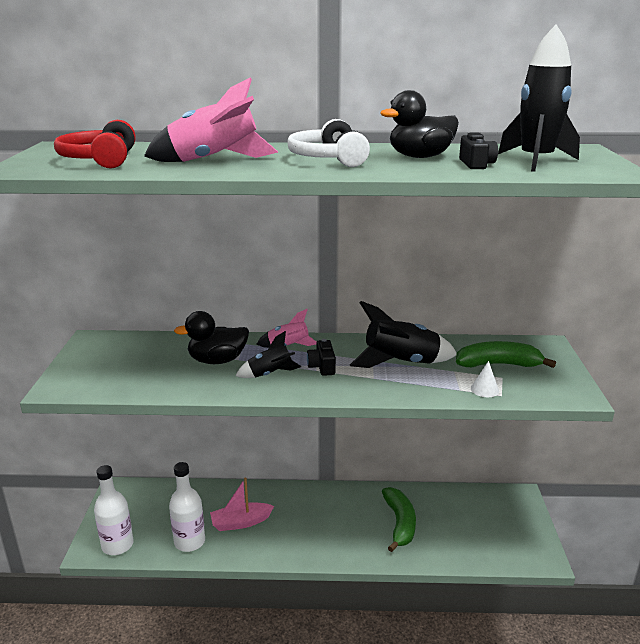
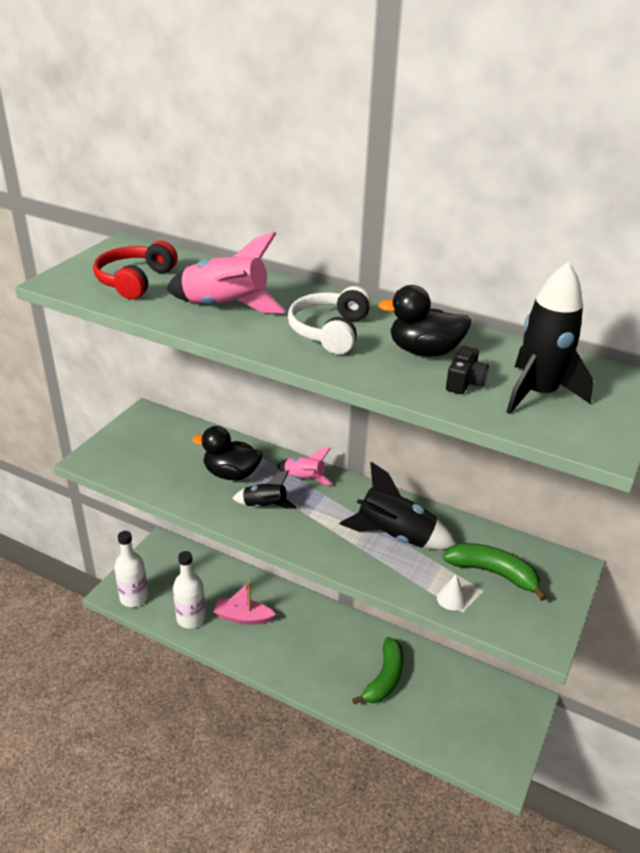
camera: 25 degrees right, 10 degrees up
(322, 366) = (317, 513): black camera -> none

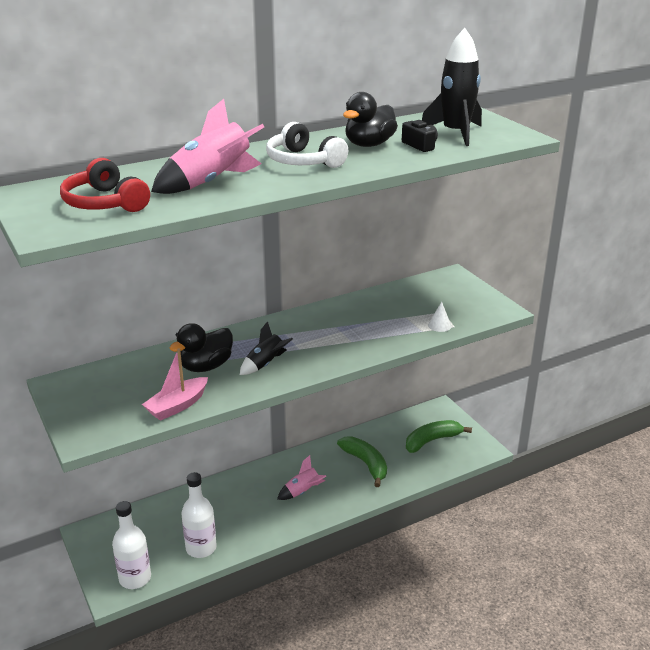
camera: 55 degrees left, 5 degrees down
(243, 617) = (233, 514): pink boat -> pink boat (177, 406)
(304, 479) = (255, 335): pink rocket -> pink rocket (302, 492)
(395, 536) = (360, 322): black rocket -> none
(493, 573) = (432, 302): green banana -> green banana (432, 441)

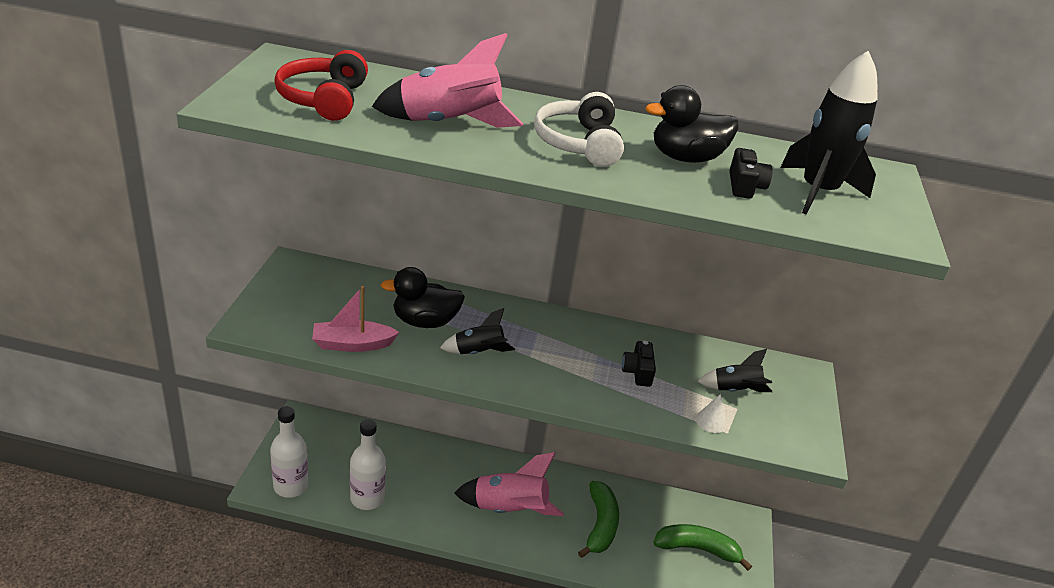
camera: 35 degrees right, 5 degrees up
(302, 492) = (509, 510): pink rocket -> pink rocket, size x1.72
(369, 323) = (637, 372): none -> black camera
(430, 303) = (735, 390): none -> black rocket

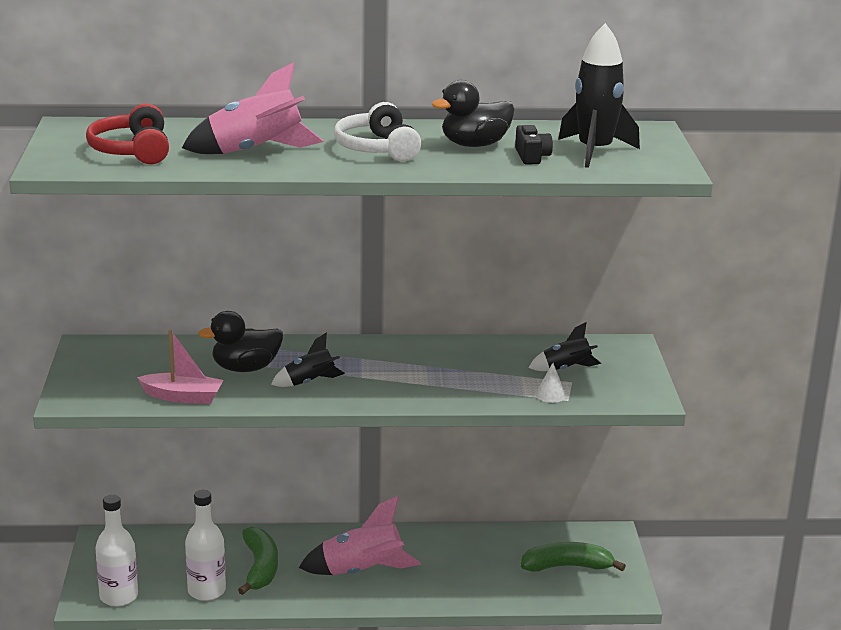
camera: 10 degrees left, 10 degrees down
(352, 344) = (183, 397): pink boat -> pink boat turned 150 degrees counterclockwise
(600, 525) = (461, 566): green banana -> green banana (260, 568)
(637, 372) = (469, 371): black camera -> none

